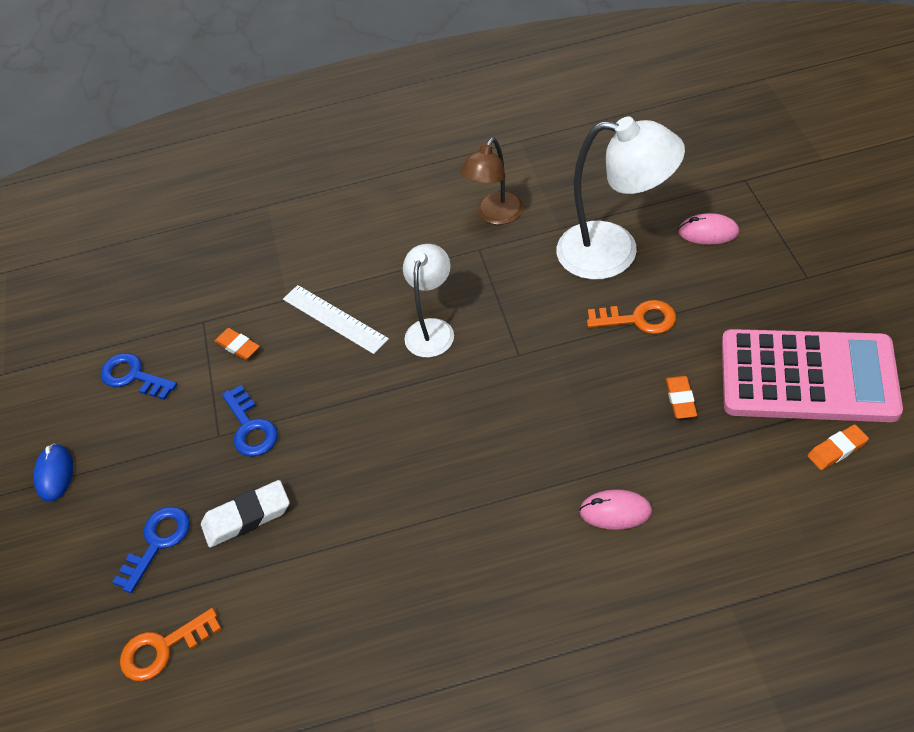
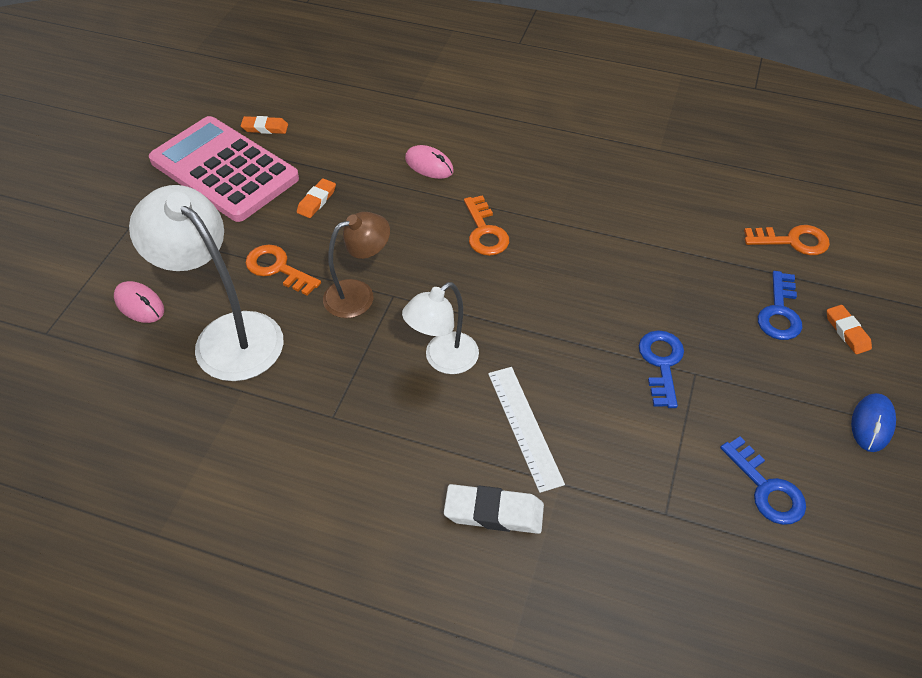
camera: 155 degrees left, 0 degrees up
(157, 542) = (779, 312): blue key -> blue key turned 45 degrees counterclockwise
(238, 346) = (639, 456): orange eraser -> orange eraser (847, 332)
(247, 517) = (695, 293): white eraser -> white eraser (494, 512)
(490, 464) = (485, 232): none -> orange key
(495, 215) = (281, 446): brown lamp -> brown lamp (359, 295)

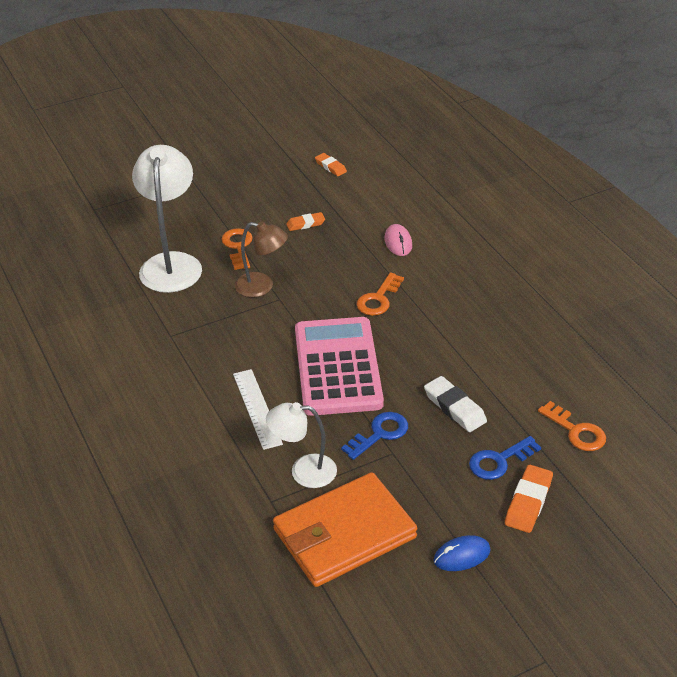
camera: 45 degrees right, 10 degrees down
(139, 304) = (150, 222): pink mouse -> none
(224, 170) = (278, 178): pink calculator -> pink calculator (338, 367)
(443, 360) = (261, 348): white lamp -> white lamp (303, 471)
(494, 512) = (186, 433): white eraser -> white eraser (454, 407)
(525, 427) = (257, 408): white ruler -> white ruler turned 45 degrees counterclockwise
(766, 488) = (344, 534): blue key -> orange wallet
(847, 332) = (528, 502): orange eraser -> orange eraser, size x1.56

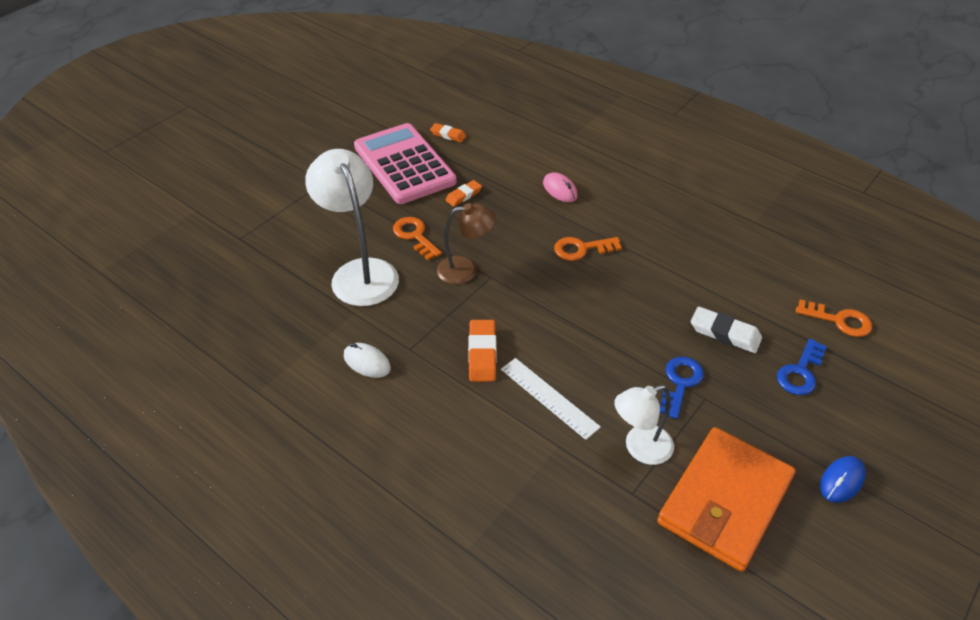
camera: 25 degrees left, 5 degrees up
(129, 335) = (367, 362): none -> white mouse
(338, 367) = (594, 328): pink calculator -> pink calculator (404, 164)
(378, 299) = (581, 249): orange key -> orange key turned 75 degrees clockwise
(528, 502) = (854, 403): orange eraser -> orange eraser (482, 354)

